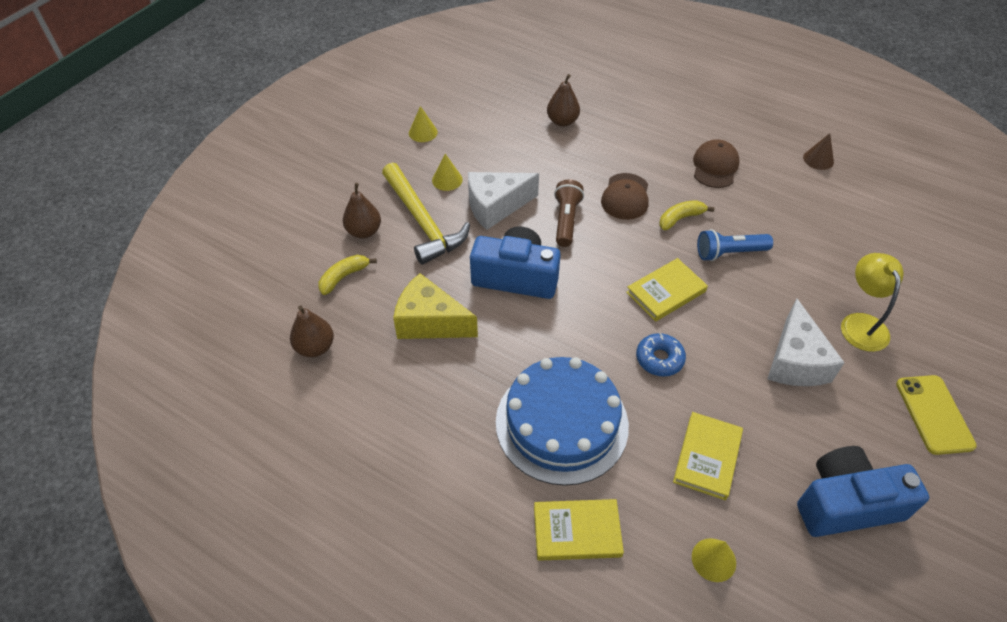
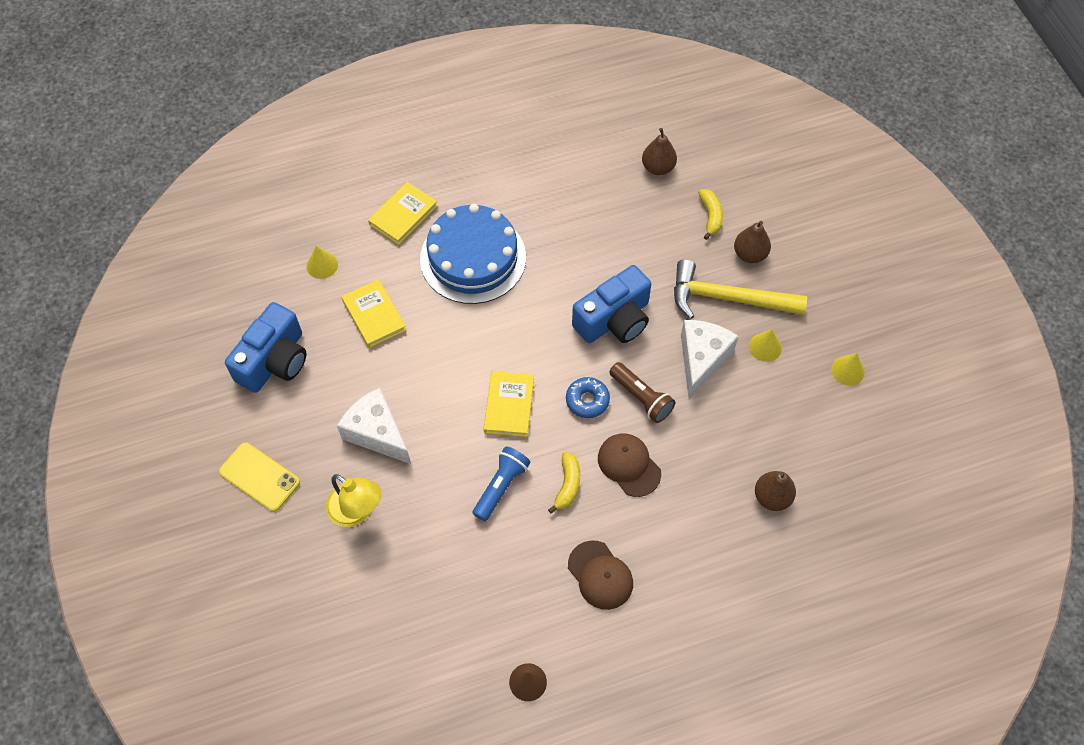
camera: 130 degrees right, 10 degrees up
(430, 322) = (621, 241): yellow cheese -> none
(659, 359) = (461, 351): blue donut -> blue donut (587, 400)

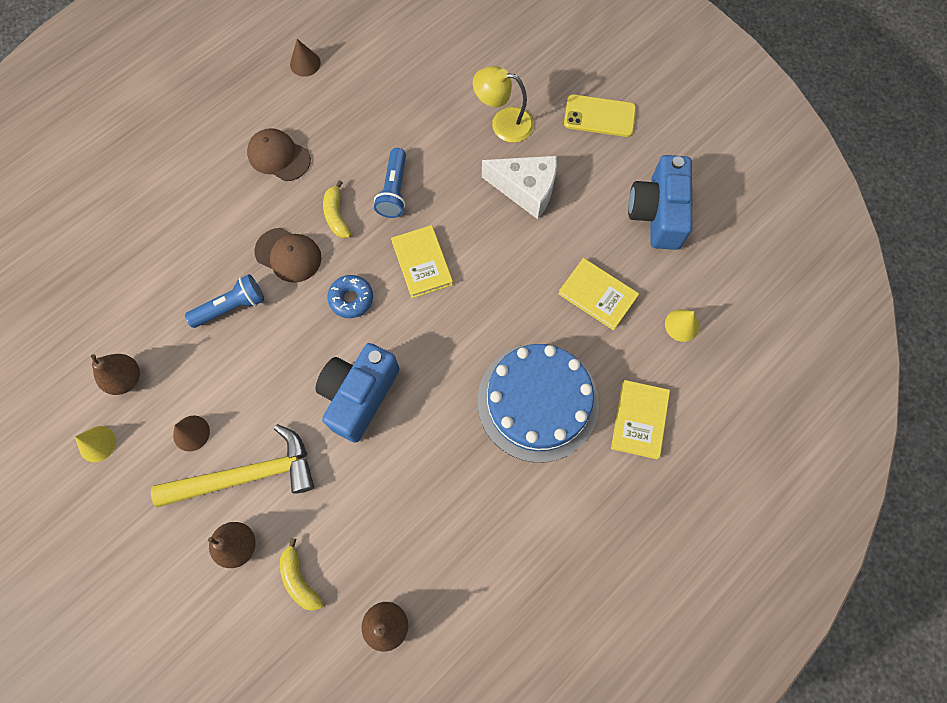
camera: 155 degrees right, 10 degrees up
(641, 398) = (300, 323): brown flashlight -> none
(699, 438) = (231, 307): none -> blue flashlight
(701, 359) = (254, 390): white cheese -> none
(765, 347) = (191, 433): yellow cone -> brown cone
(772, 497) = (147, 280): brown pear -> brown pear (126, 379)

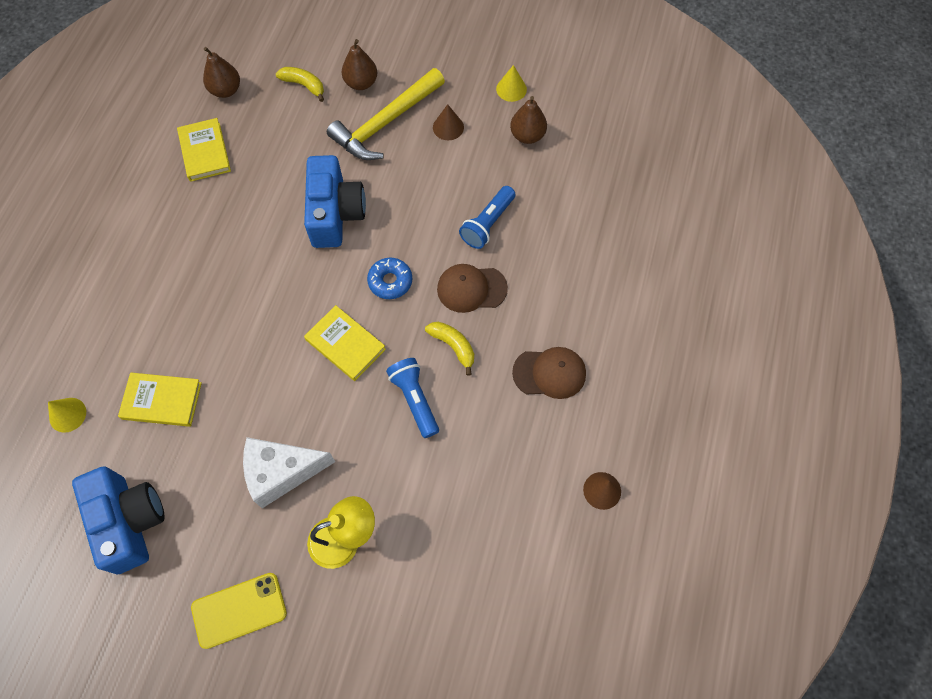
camera: 150 degrees right, 5 degrees down
(537, 401) = (180, 282): blue cake -> none
(639, 420) = (82, 311): yellow book -> yellow book (205, 152)

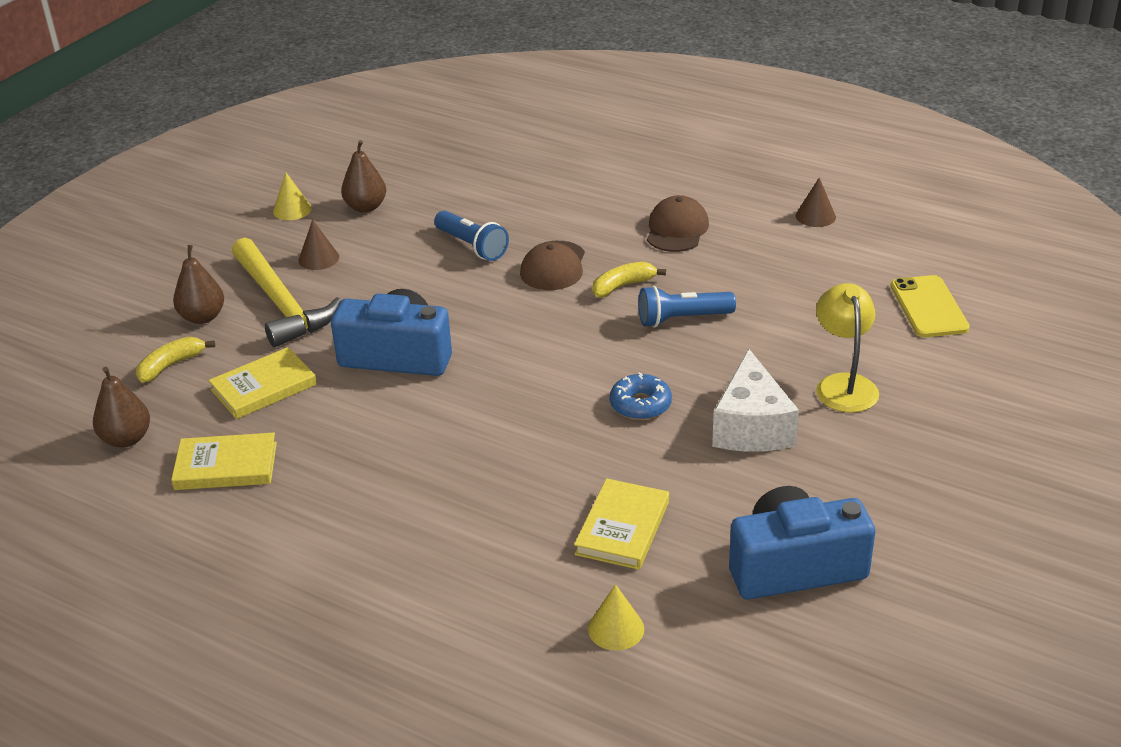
camera: 75 degrees left, 30 degrees down
(239, 610) = (923, 473): yellow phone -> yellow phone (928, 307)
(345, 344) = (592, 363): yellow book -> yellow book (263, 387)
(390, 281) = (518, 322): blue donut -> blue donut (640, 405)

